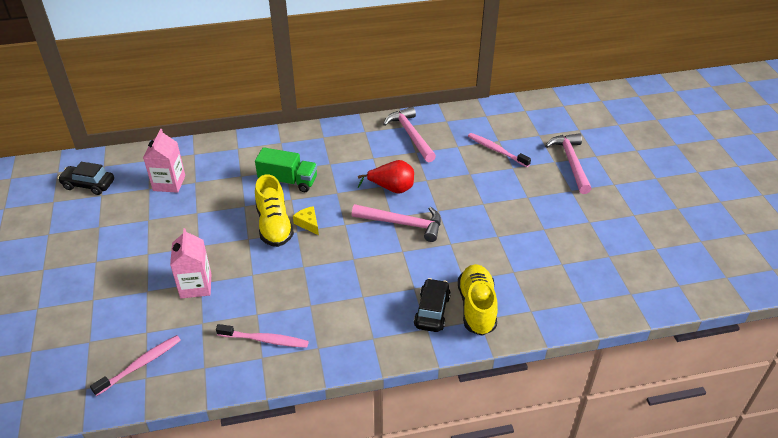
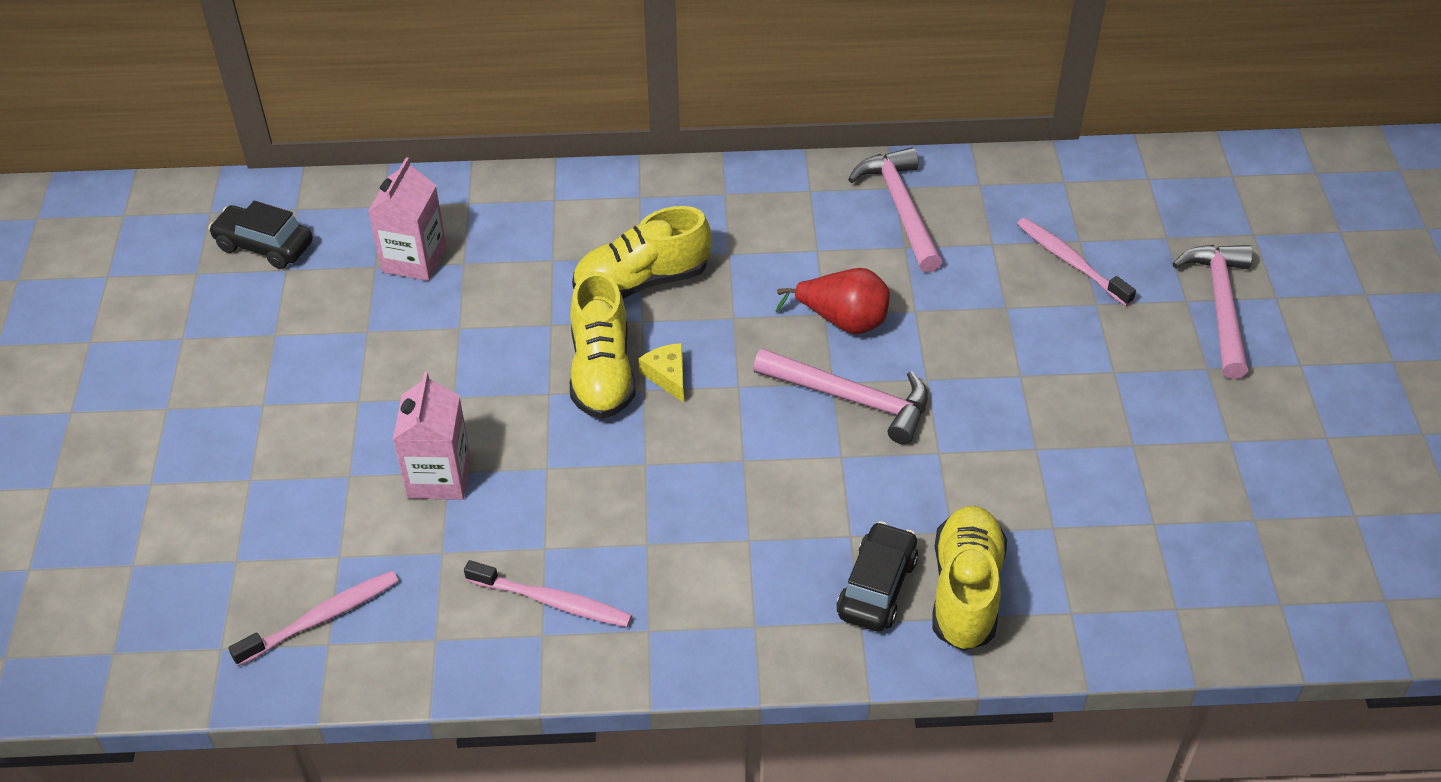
camera: 10 degrees right, 5 degrees up
(288, 181) = (642, 281): green truck -> yellow shoe

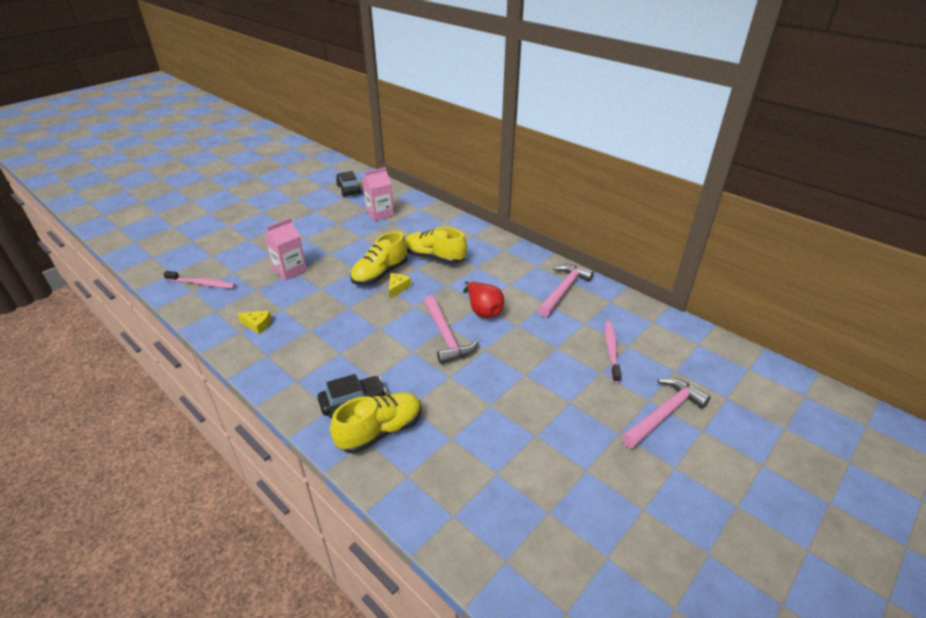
camera: 45 degrees right, 10 degrees down
(552, 601) = (258, 325): pink toothbrush -> yellow cheese

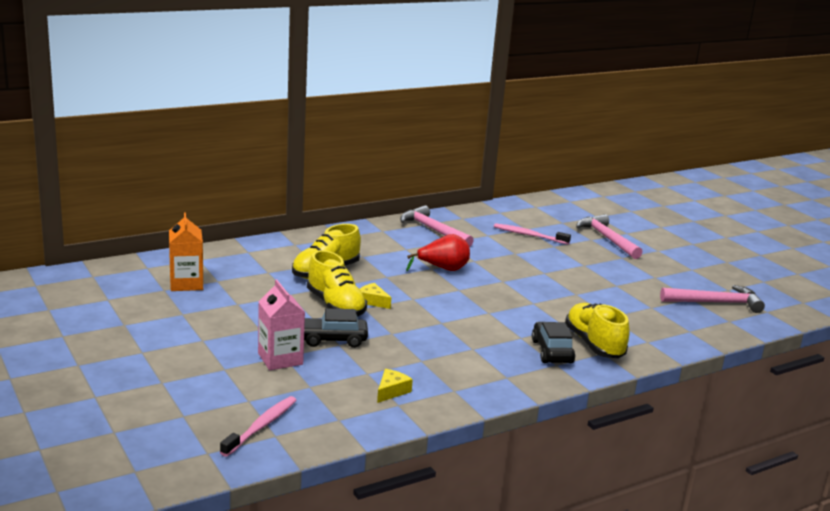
camera: 75 degrees left, 15 degrees down
(349, 189) = (85, 292): black car -> black car (333, 340)
(380, 214) = (186, 284): pink carton -> orange carton
(446, 336) = (474, 293): pink hammer -> pink hammer (716, 303)

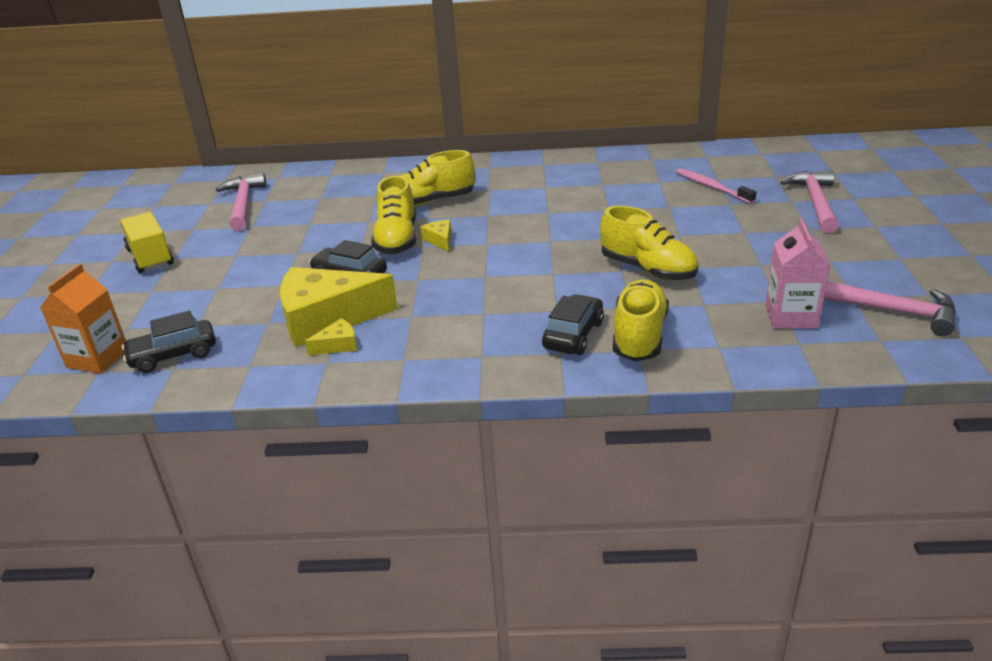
camera: 35 degrees right, 10 degrees up
(117, 355) = (150, 257): none -> yellow truck
(186, 284) = (290, 197): orange carton -> orange carton (98, 358)
(261, 426) = (173, 355): pink toothbrush -> black car
(280, 359) = (277, 287): pink carton -> pink carton (791, 316)
(356, 374) = (326, 318): none -> yellow cheese
(433, 230) = (600, 169): pink hammer -> pink hammer (243, 204)
(443, 269) = (559, 215): red pear -> none
(550, 300) = (648, 269): none -> yellow shoe

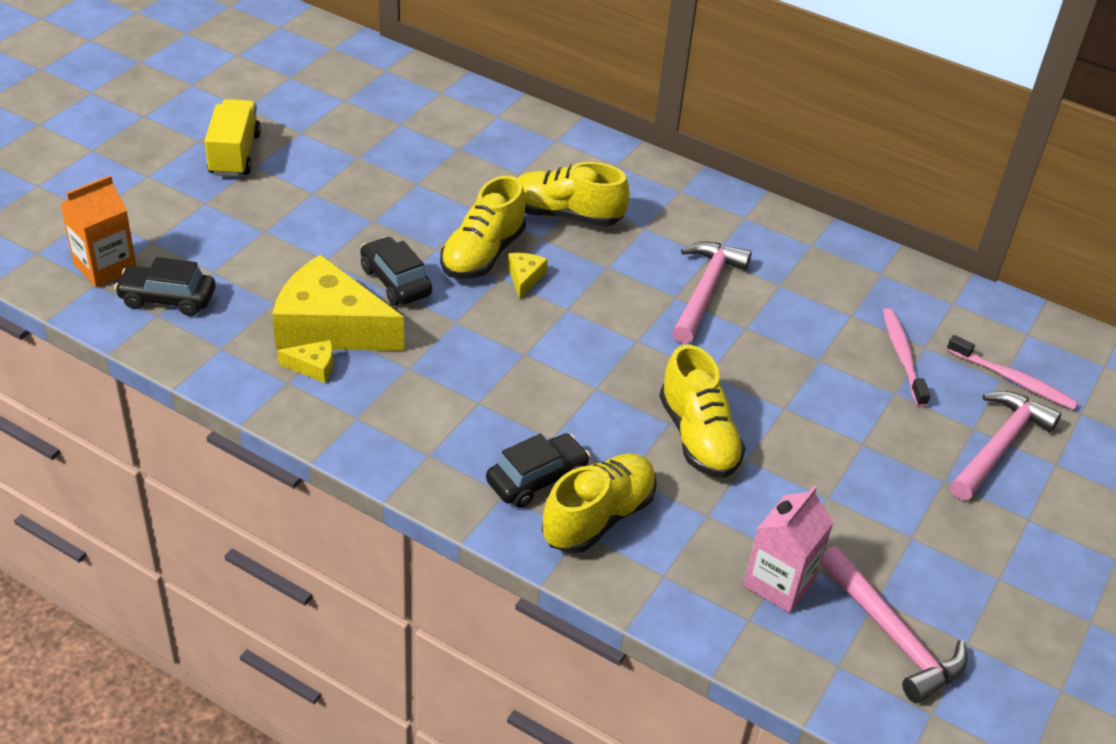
camera: 25 degrees right, 10 degrees up
(243, 204) = (375, 119): pink hammer -> pink hammer (705, 291)
(782, 174) = (1013, 380): none -> pink toothbrush

